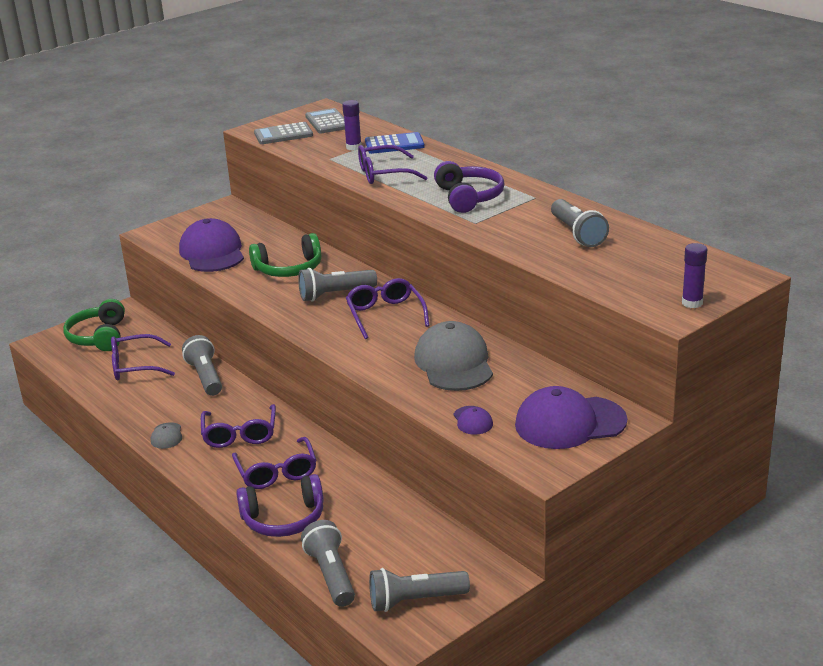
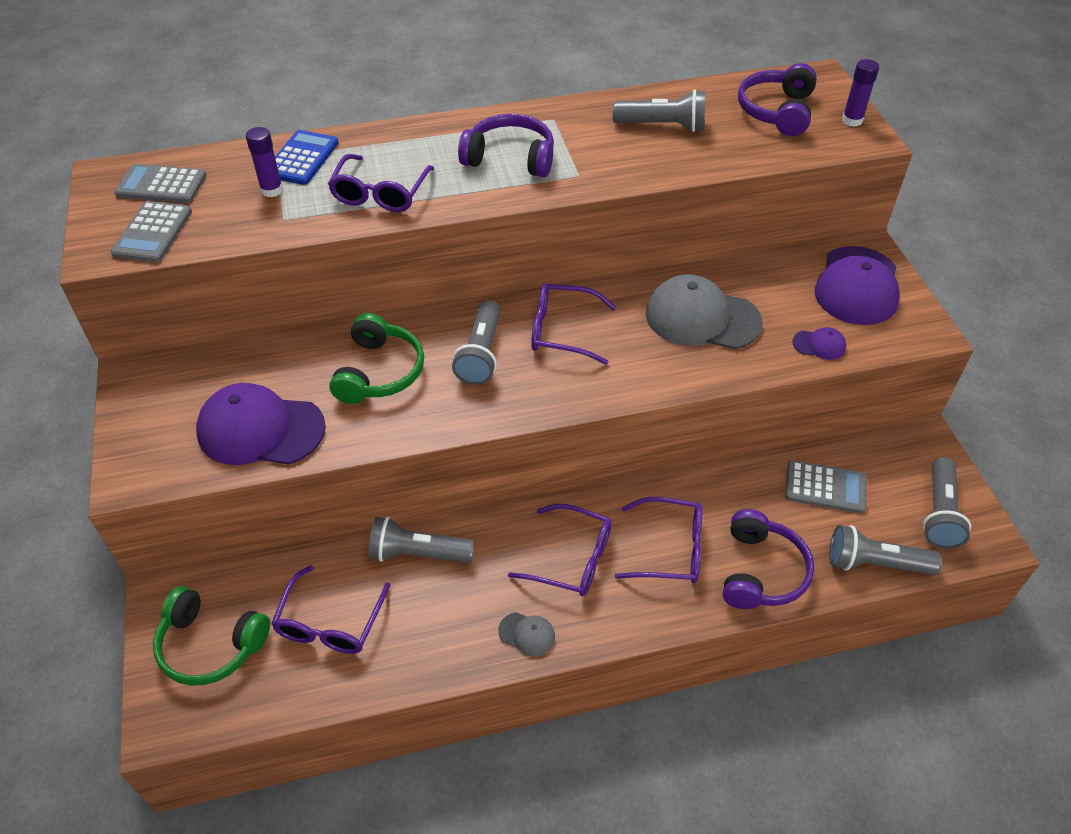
camera: 65 degrees left, 20 degrees up
(396, 531) = (825, 487): none -> grey calculator
(661, 270) = (776, 111): none -> purple headphones

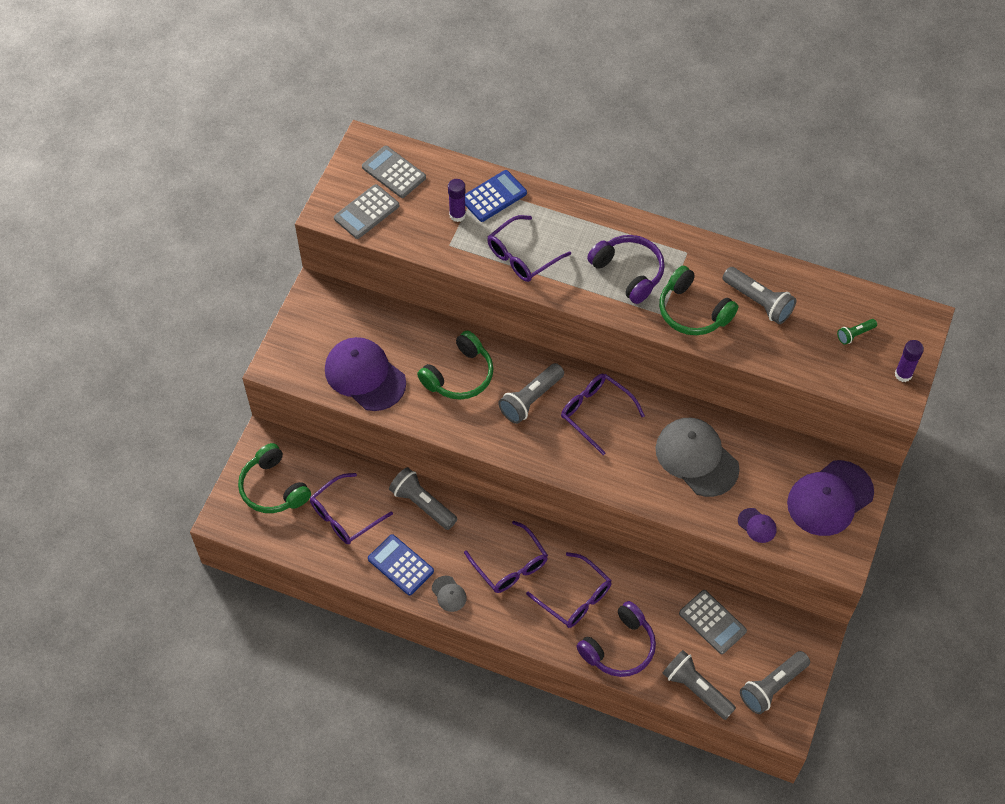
camera: 35 degrees right, 10 degrees up
(443, 637) = (400, 565): none -> blue calculator
(607, 160) = (692, 311): none -> green headphones
(776, 111) = (855, 334): purple headphones -> green flashlight

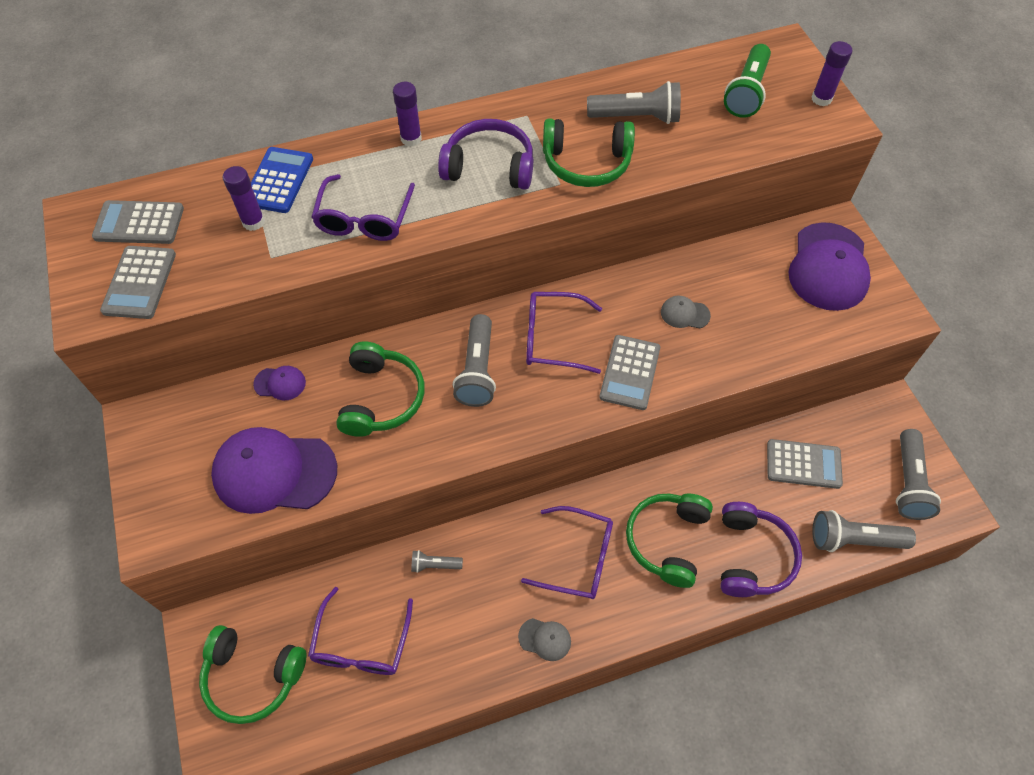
camera: 40 degrees left, 0 degrees up
(400, 565) = (468, 649): blue calculator -> none
(422, 504) = (434, 565): grey flashlight -> grey flashlight, size x0.53
(575, 597) = (667, 540): purple glasses -> green headphones
(597, 220) = (411, 139): none -> purple glue stick
(623, 468) = (629, 372): none -> grey calculator
(696, 458) = (684, 314): grey cap -> grey cap, size x0.44
(757, 525) = (798, 336): purple cap -> purple cap (280, 383)
(855, 334) = (747, 92): green flashlight -> green flashlight, size x1.88

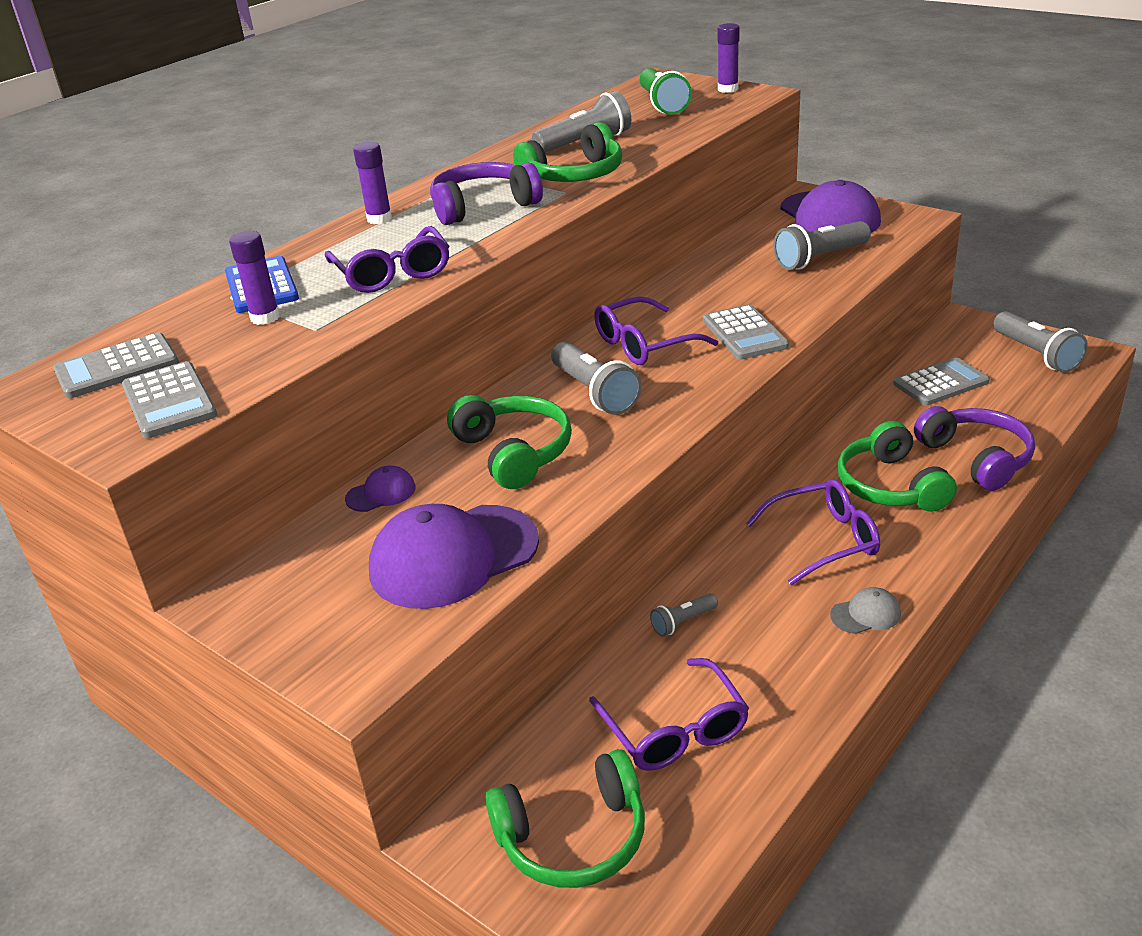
camera: 30 degrees left, 25 degrees down
(684, 314) = (746, 283): grey cap -> none
(854, 539) = (1042, 406): grey flashlight -> grey flashlight (820, 259)

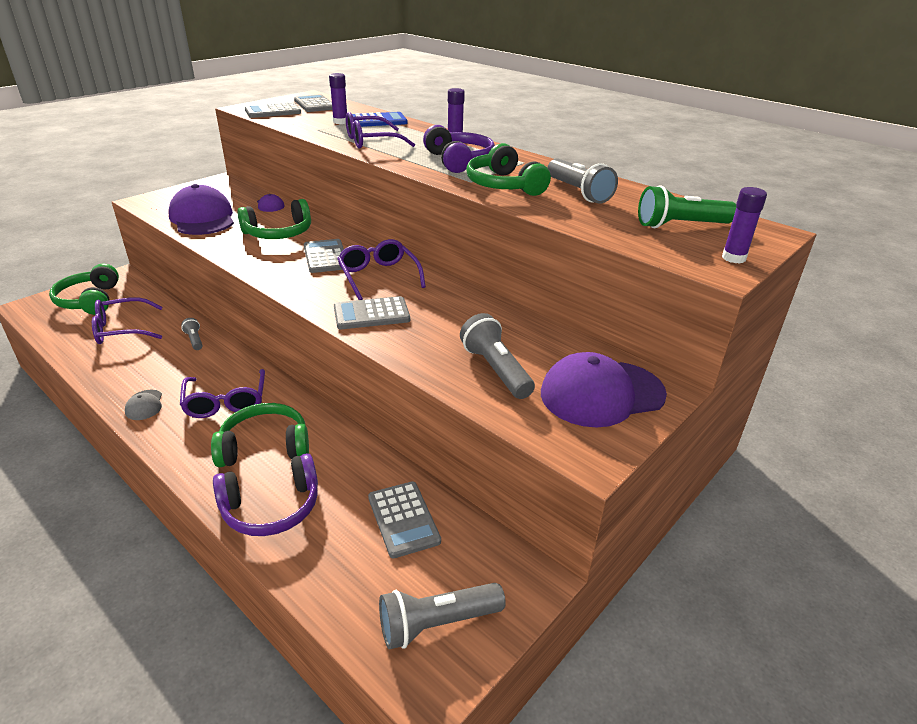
camera: 90 degrees right, 0 degrees up
(594, 392) = (326, 257): grey flashlight -> grey calculator

